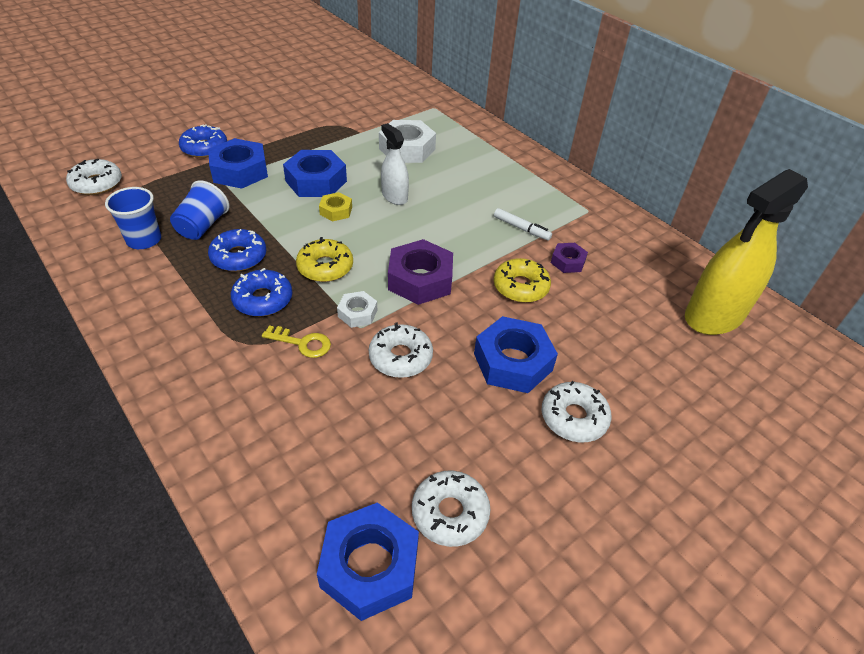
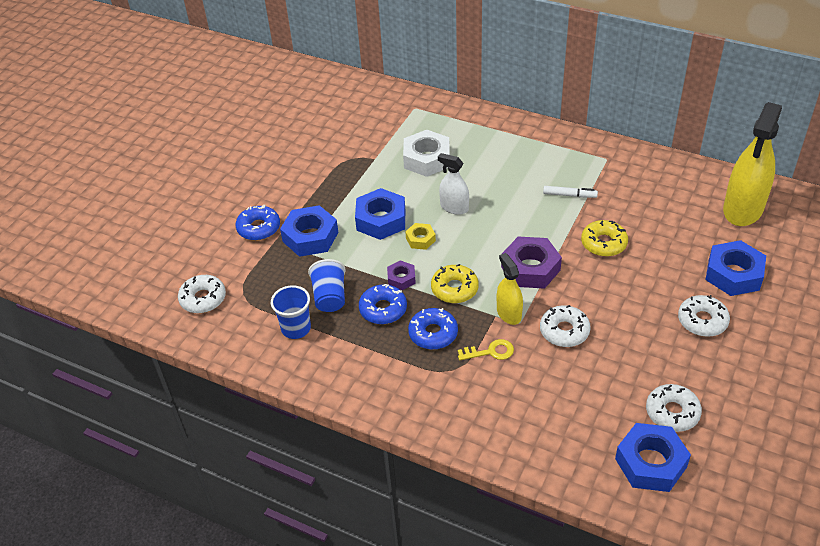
camera: 20 degrees left, 0 degrees up
(357, 313) = (509, 313): white nut -> yellow spray bottle
(513, 362) = (639, 301): blue nut -> blue nut (733, 274)
(567, 262) = (621, 209): purple nut -> purple nut (401, 278)

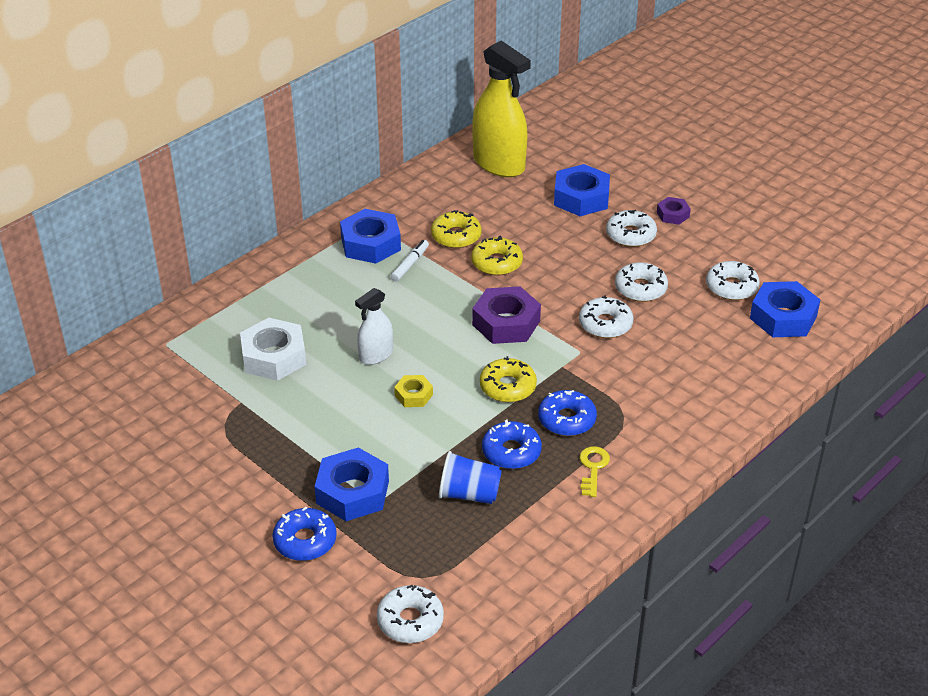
camera: 75 degrees left, 5 degrees down
(296, 328) = (506, 535): blue cup -> none
(381, 220) = (360, 421): blue nut -> blue nut (371, 244)
(401, 278) = (469, 425): purple nut -> purple nut (673, 214)
(490, 352) = (611, 383): yellow key -> yellow key (593, 468)
(509, 313) = (563, 356): yellow spray bottle -> none
(622, 210) = (456, 236): none -> yellow donut
(628, 344) = (640, 288): none -> white donut

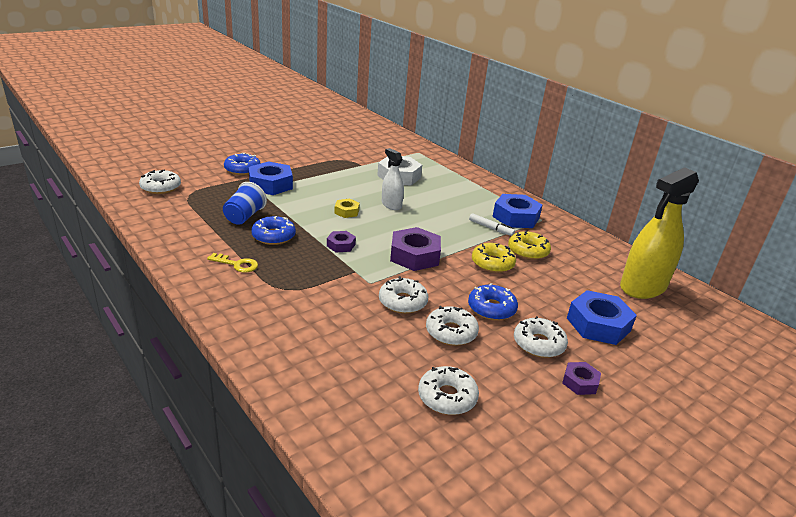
camera: 95 degrees right, 10 degrees down
(508, 387) = (341, 245): yellow donut -> purple nut
(566, 419) = (294, 263): blue donut -> blue donut (491, 308)
(783, 317) = (387, 426): blue nut -> none

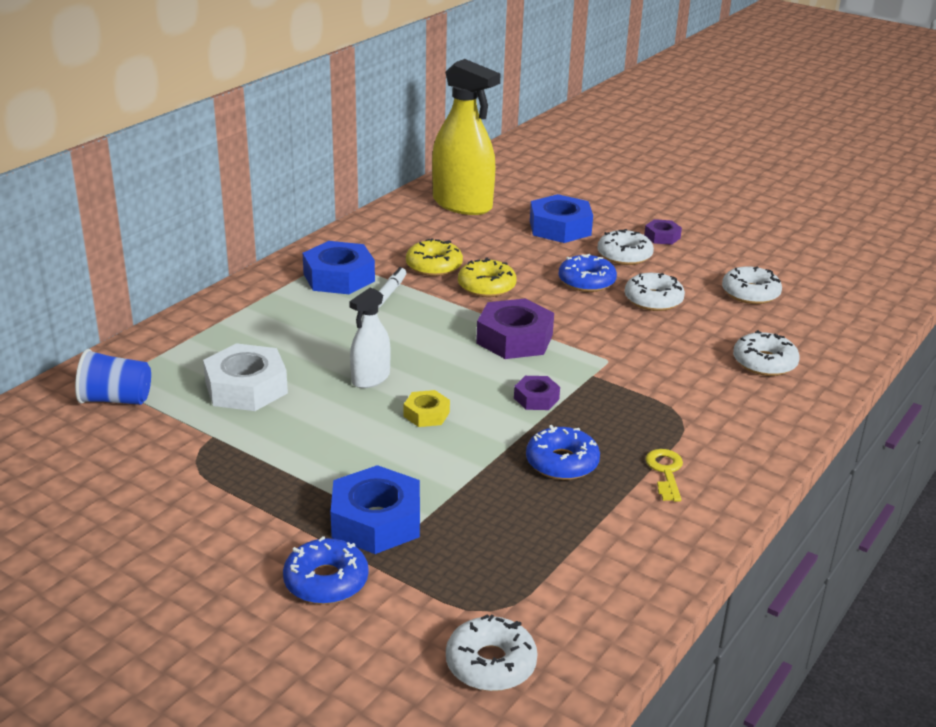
camera: 105 degrees left, 0 degrees up
(244, 216) = (524, 511): blue cup -> blue cup (116, 400)
(402, 302) = (627, 333): white donut -> white donut (764, 363)

